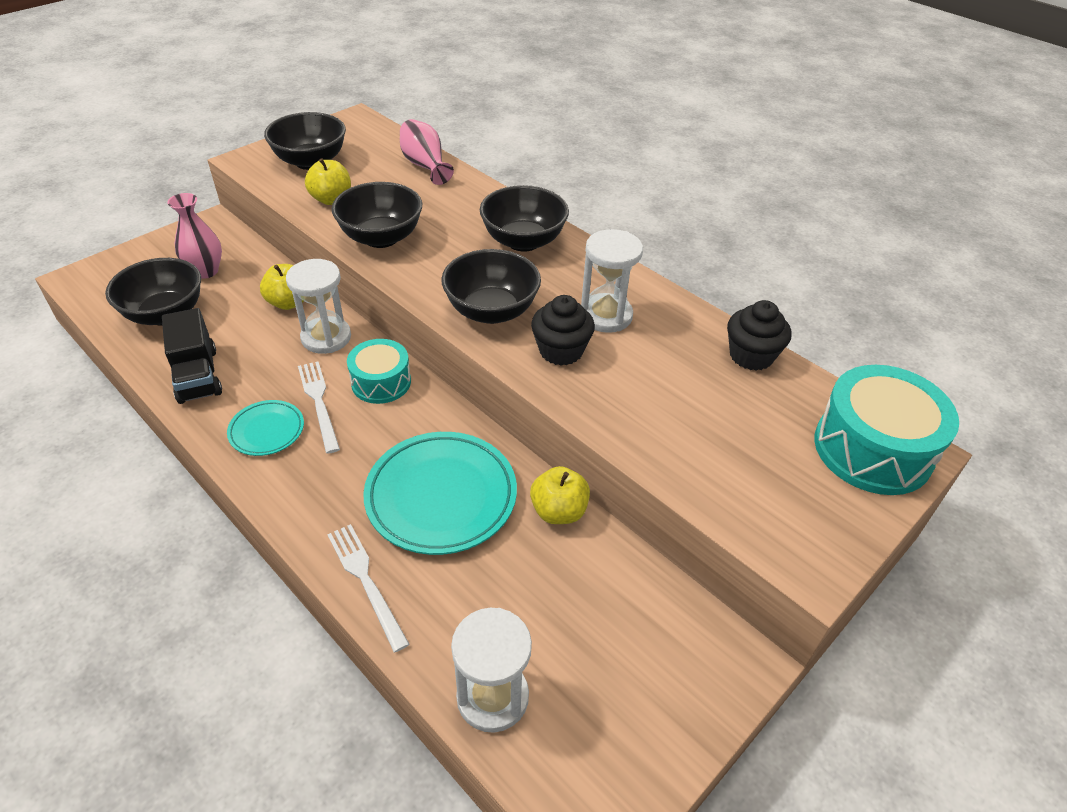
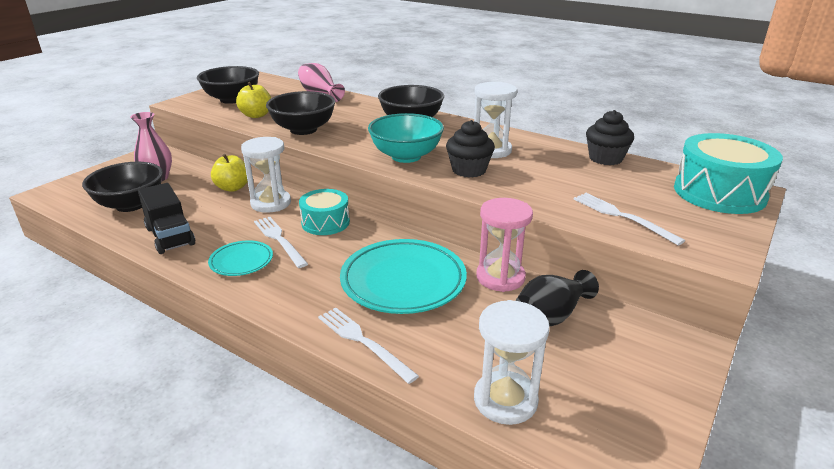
camera: 10 degrees left, 15 degrees down
(491, 311) = (406, 156): black bowl -> turquoise bowl
(558, 511) = (500, 277): yellow apple -> pink hourglass
(595, 584) = (551, 316): none -> black vase
(719, 472) = (622, 216): none -> white fork

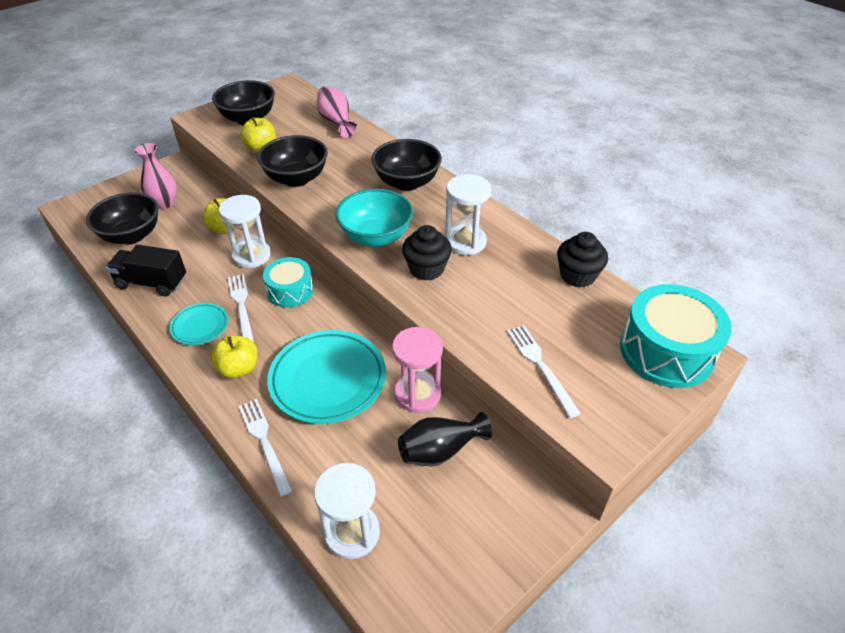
camera: 15 degrees right, 15 degrees up
(170, 236) = (152, 283): black truck -> black truck turned 120 degrees clockwise
(302, 288) = (239, 369): none -> yellow apple

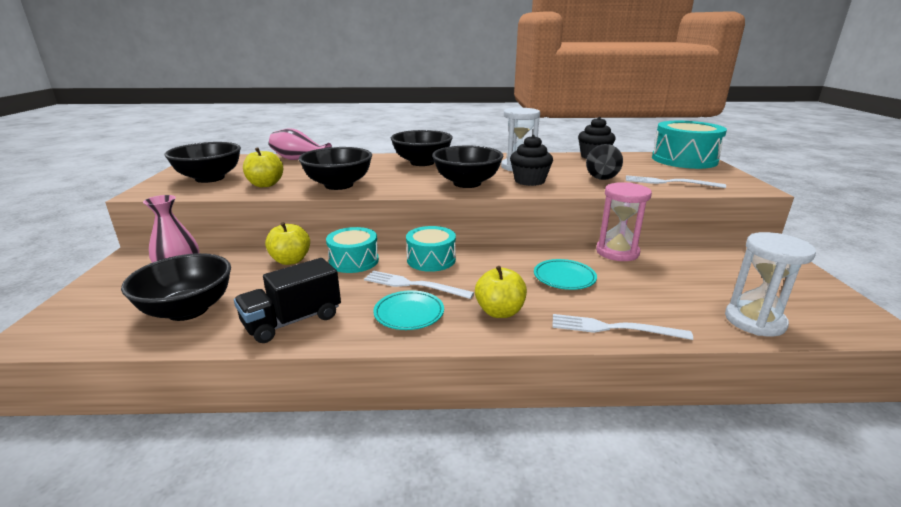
camera: 50 degrees left, 20 degrees down
(251, 256) = (354, 261): white hourglass -> turquoise drum
(328, 380) = (564, 278): turquoise plate -> turquoise plate, size x0.52
(375, 237) = (467, 183): turquoise bowl -> black bowl
(440, 450) = (684, 263): black vase -> black vase (601, 176)

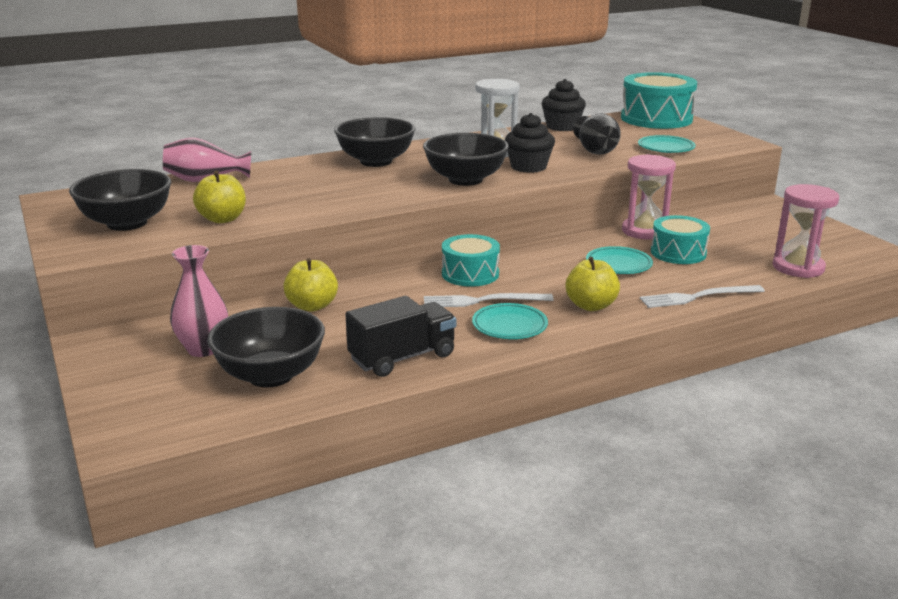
camera: 25 degrees left, 0 degrees up
(293, 321) = (402, 358): black truck -> black truck turned 150 degrees counterclockwise
(339, 185) = (319, 205): black bowl -> none
(354, 261) = (387, 292): turquoise drum -> turquoise drum (678, 253)
(669, 182) = (666, 148): white fork -> turquoise plate
(754, 321) = (798, 267): white hourglass -> pink hourglass

